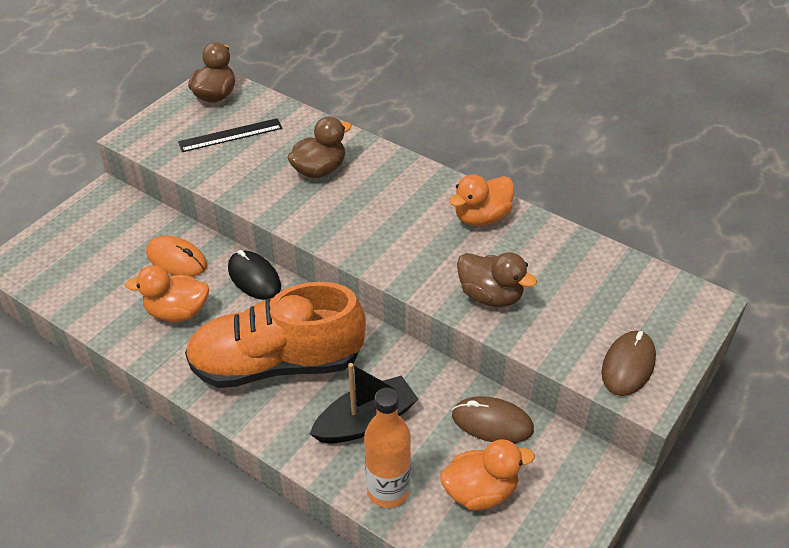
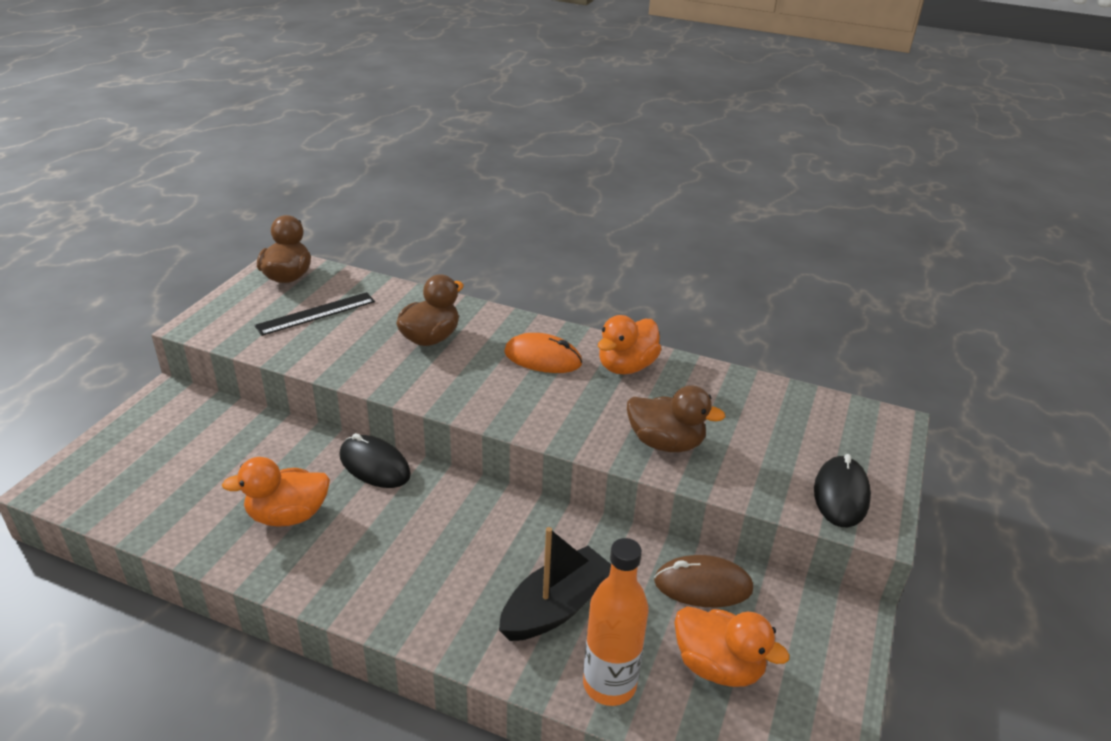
camera: 15 degrees left, 10 degrees down
(176, 259) = (273, 457): orange mouse -> orange mouse (542, 358)
(277, 363) = (429, 557): orange shoe -> none
(480, 491) = (718, 666): orange duck -> orange duck turned 60 degrees clockwise
(628, 365) = (841, 495): brown mouse -> black mouse

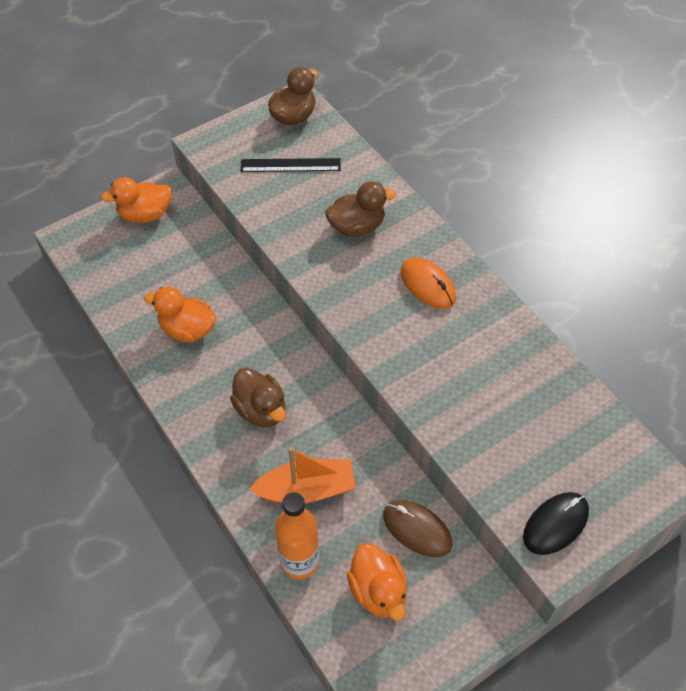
camera: 35 degrees right, 20 degrees up
(374, 465) = (265, 315): black mouse -> none
(556, 607) = (307, 490): black boat -> orange boat
(626, 366) = (487, 324): orange duck -> orange duck (145, 214)
(665, 443) = (459, 410): brown duck -> brown duck (261, 410)

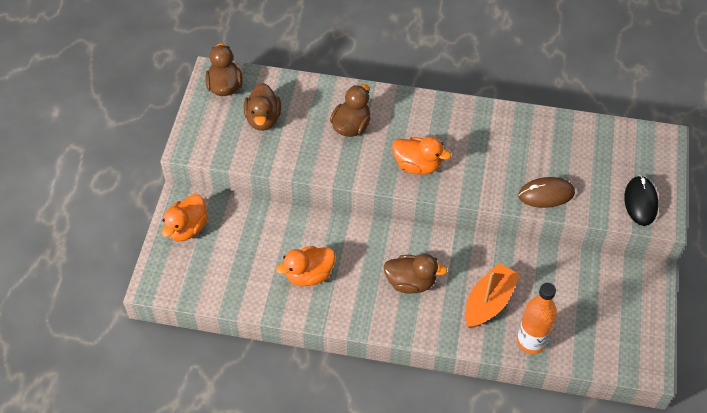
camera: 45 degrees left, 0 degrees up
(290, 165) = (263, 119): black ruler -> brown duck
(378, 591) = (586, 319): orange duck -> orange duck (417, 165)
(417, 529) = (567, 271): brown mouse -> brown mouse (546, 194)
(427, 285) = (432, 129): orange mouse -> none

